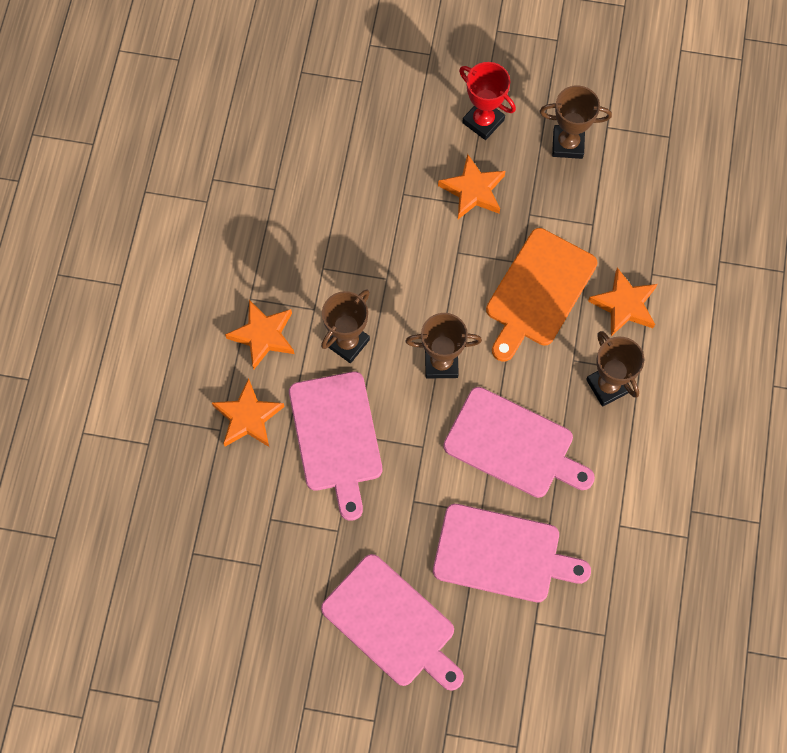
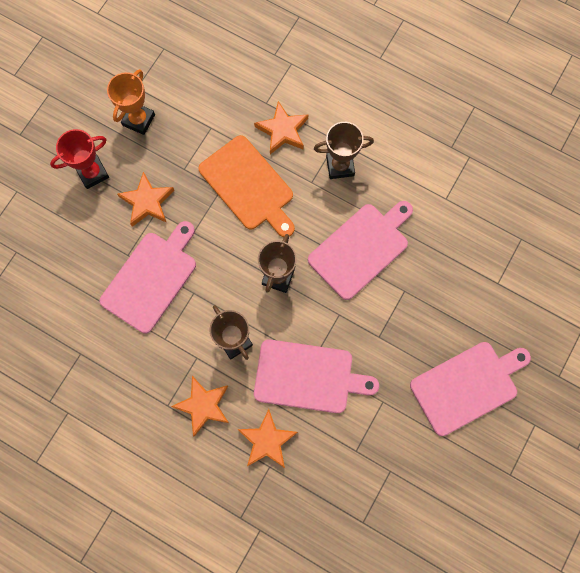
camera: 70 degrees left, 5 degrees up
(502, 554) = (440, 287): pink cutting board -> pink cutting board (151, 278)
(568, 144) = (138, 120): brown trophy -> orange trophy

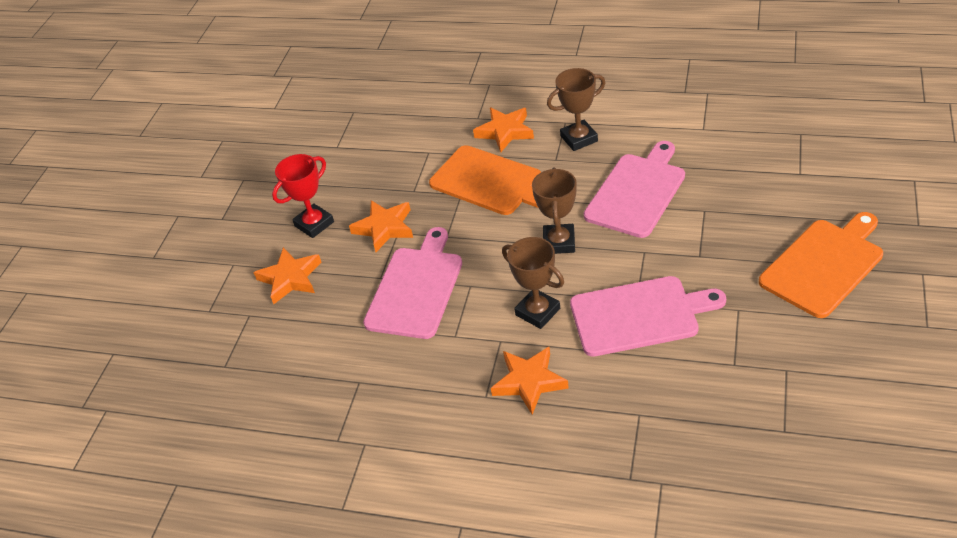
camera: 10 degrees left, 30 degrees down
(138, 120) = (348, 169): orange trophy -> none
(267, 441) = (623, 390): orange star -> orange star (290, 278)
(467, 386) = (824, 265): pink cutting board -> orange cutting board

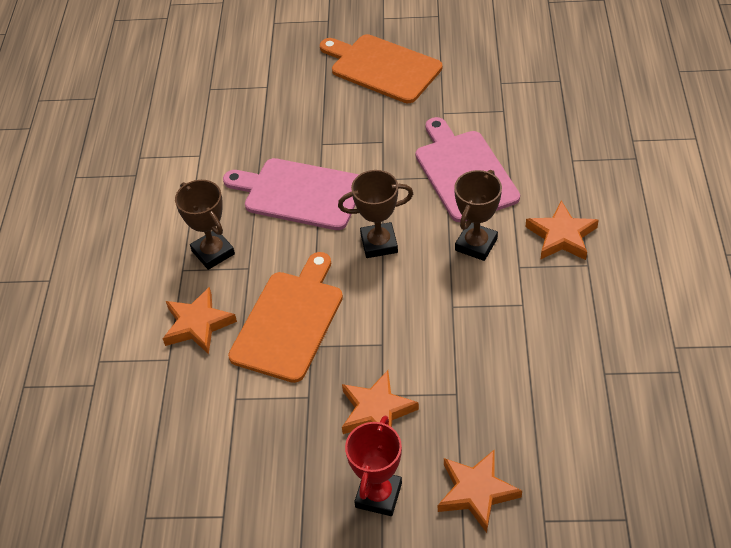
camera: 105 degrees left, 5 degrees up
(314, 224) = (378, 495): red trophy -> red trophy turned 75 degrees clockwise
(416, 288) = (466, 354): pink cutting board -> none

